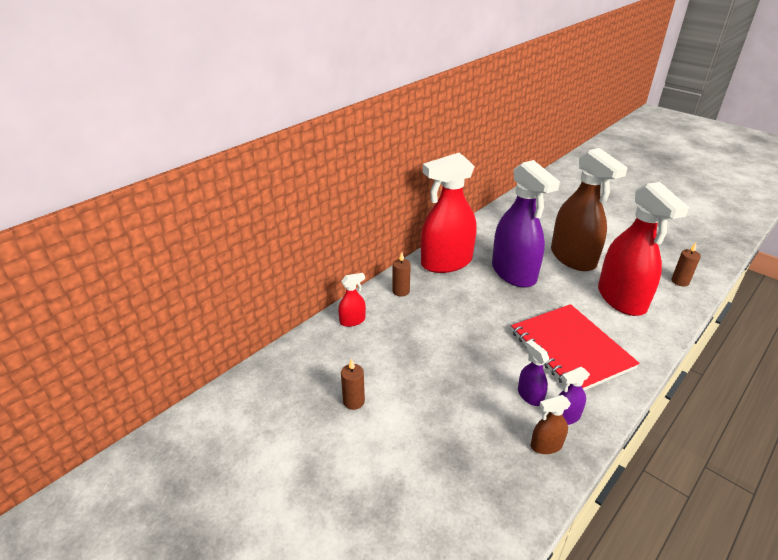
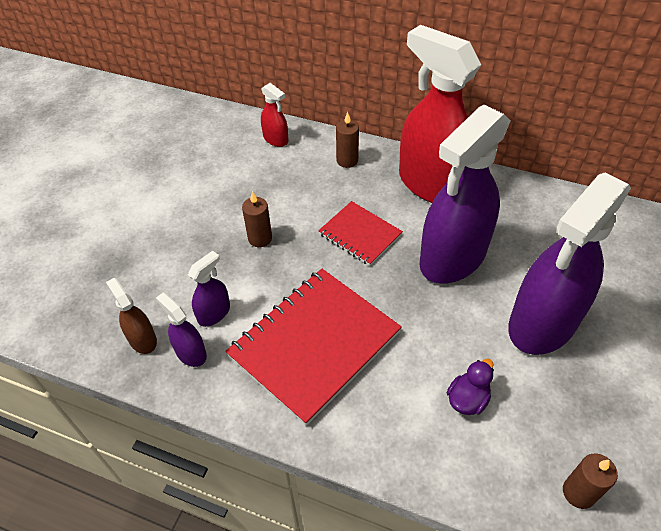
camera: 70 degrees right, 15 degrees up
(353, 401) = (160, 175): brown candle -> brown candle (260, 238)
(478, 304) = (360, 234): none -> red notebook
(573, 258) = (543, 323): brown spray bottle -> purple spray bottle
(621, 299) = (467, 399): red spray bottle -> purple duck

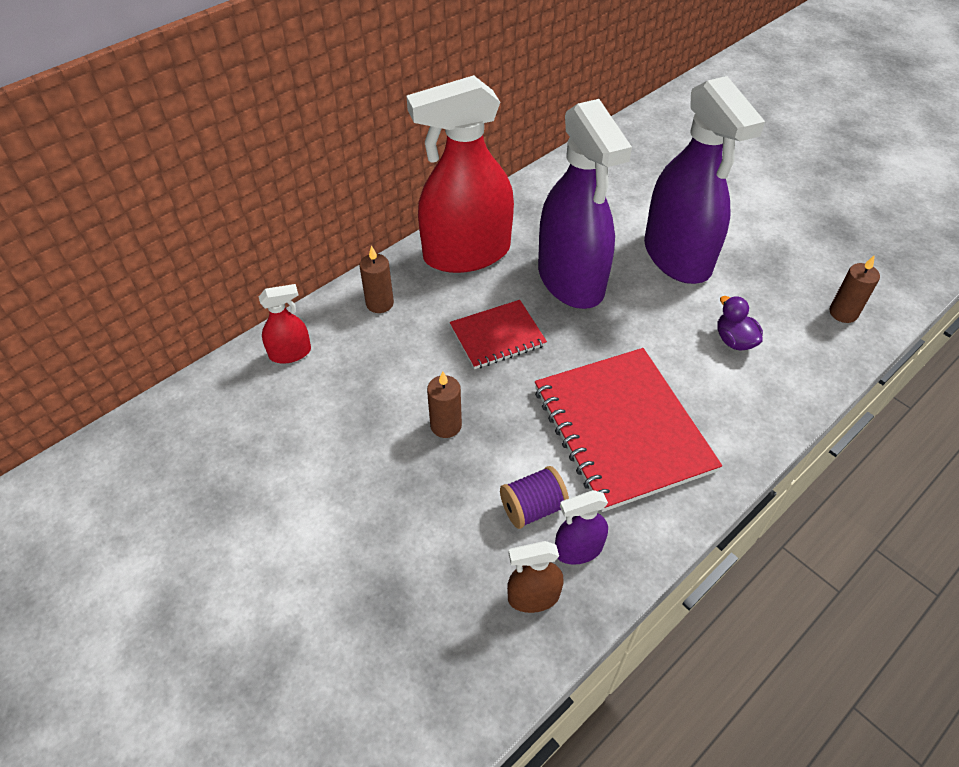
camera: 65 degrees left, 0 degrees up
(214, 313) = (533, 508): purple spray bottle -> purple spool

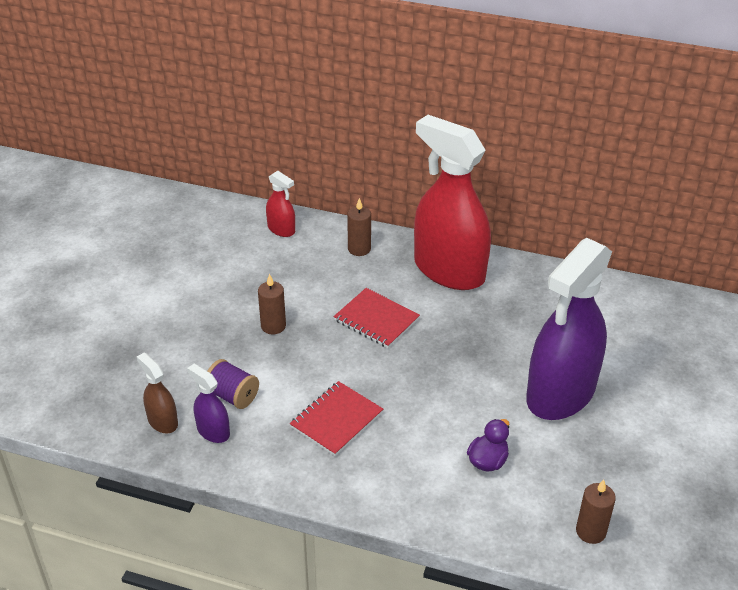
camera: 60 degrees right, 10 degrees down
(571, 280) = (471, 338): purple spray bottle -> none
(622, 429) = (336, 420): red notebook -> red notebook, size x0.55

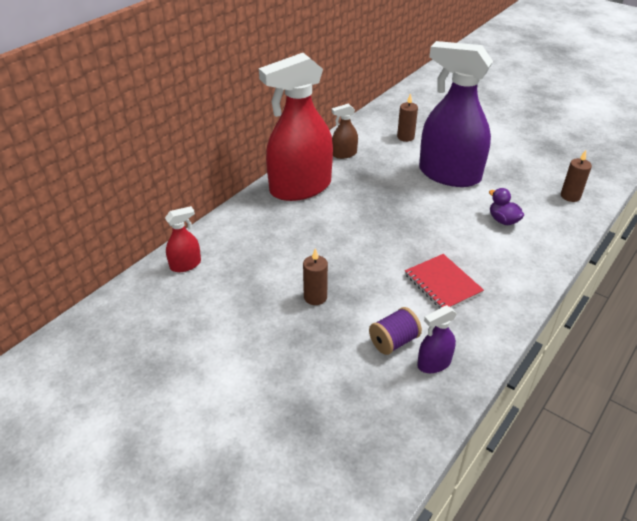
camera: 70 degrees left, 0 degrees up
(162, 421) = (410, 398): brown spray bottle -> brown spray bottle (344, 154)
(359, 249) = (245, 225): brown candle -> brown candle (405, 137)
(376, 319) = (337, 236): red notebook -> none
(560, 393) = (449, 174): purple spray bottle -> purple spray bottle turned 150 degrees clockwise

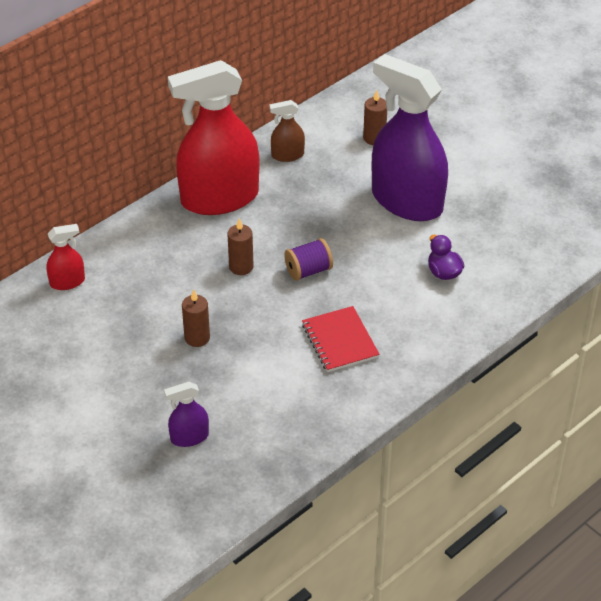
camera: 10 degrees right, 5 degrees up
(393, 341) = (263, 396): purple spool -> purple spool (308, 270)
(434, 363) = (296, 424): purple spray bottle -> purple spray bottle (189, 437)
(570, 196) = (542, 250): brown candle -> brown candle (241, 267)

